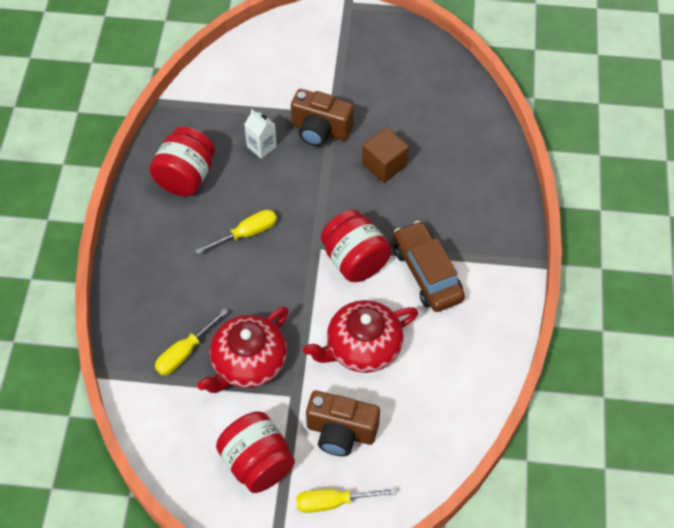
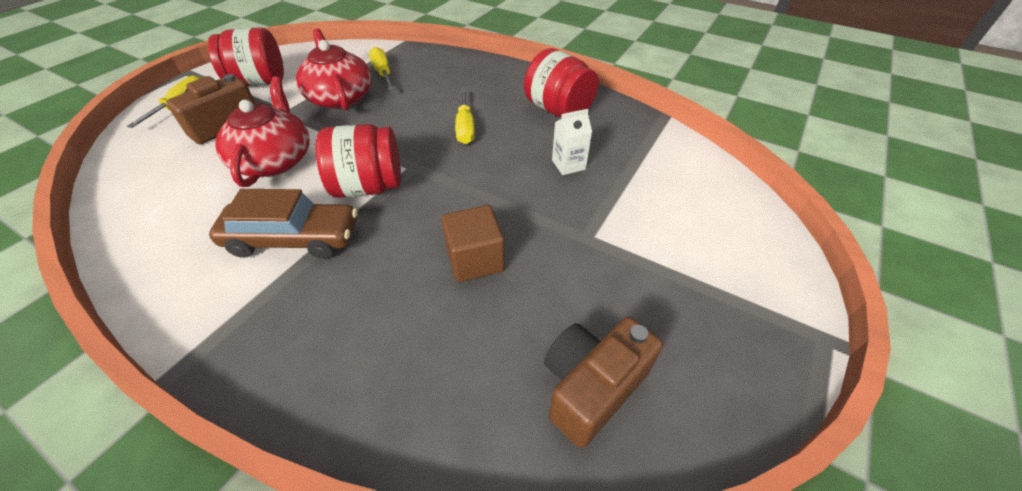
camera: 115 degrees right, 10 degrees down
(320, 130) = (567, 218): brown camera -> brown camera (591, 387)

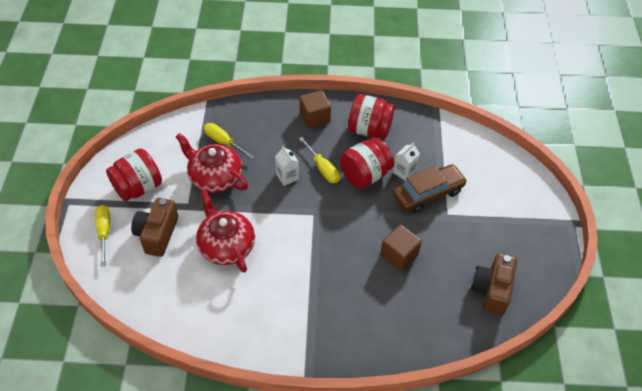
camera: 30 degrees left, 5 degrees up
(293, 238) = (294, 288): brown car -> brown car (428, 194)
(368, 187) = (303, 238): red jar -> red jar (365, 175)
(416, 121) = (287, 177): none -> white carton
(502, 81) = (314, 117): none -> brown cube

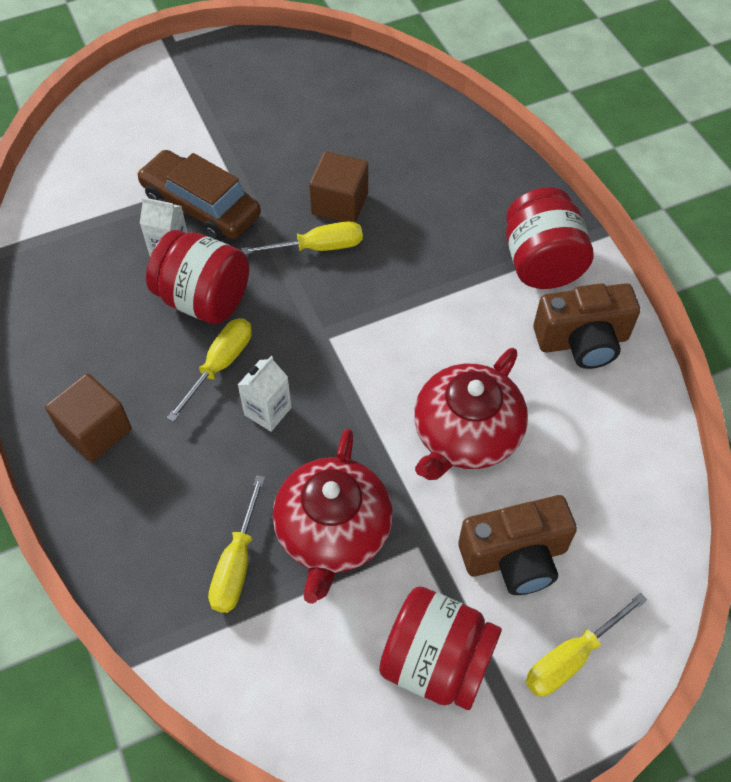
camera: 115 degrees left, 5 degrees up
(369, 130) = (90, 331): red jar -> red jar (541, 263)
(373, 233) = (318, 247): none -> yellow screwdriver
(491, 290) = (336, 94): brown camera -> brown camera (582, 341)

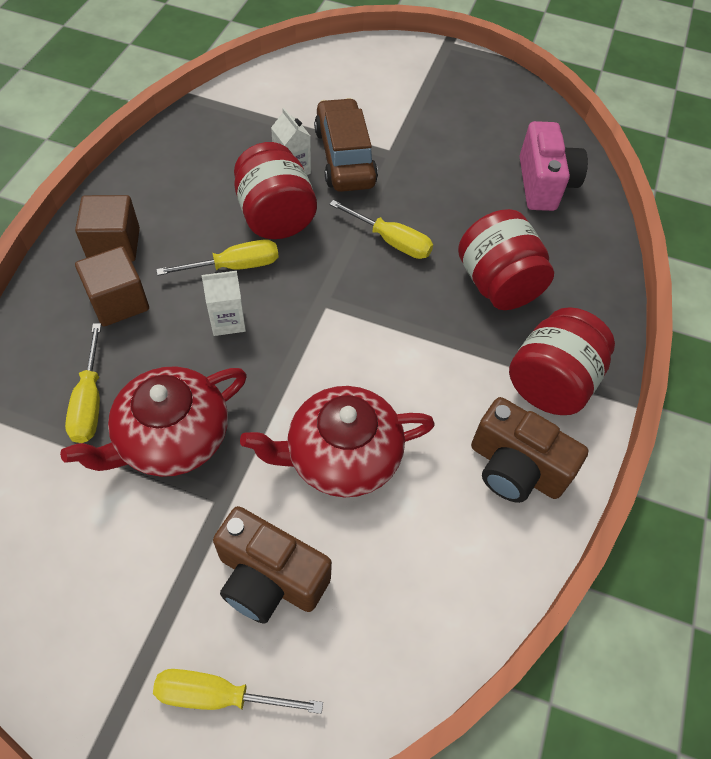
camera: 40 degrees right, 0 degrees up
(237, 564) = (90, 401): yellow screwdriver -> yellow screwdriver turned 60 degrees counterclockwise
(339, 204) = (442, 224): brown cube -> brown cube (118, 302)
(378, 115) = (544, 184): none -> pink camera
(436, 662) = (126, 595): red jar -> red jar (497, 284)

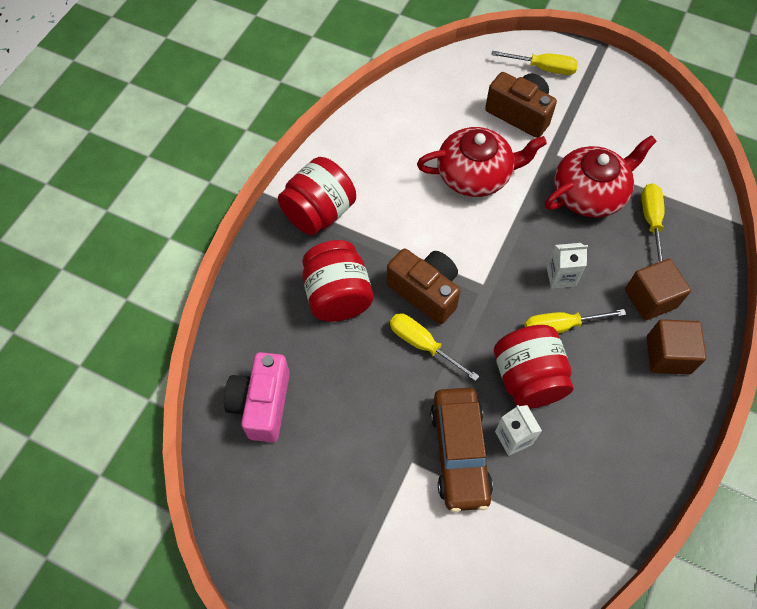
camera: 170 degrees left, 5 degrees up
(515, 468) = (361, 159): brown camera -> brown camera (425, 292)

